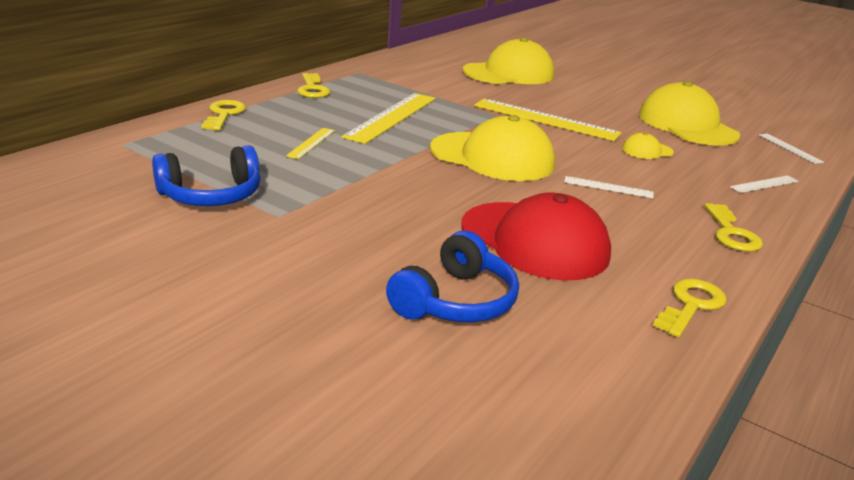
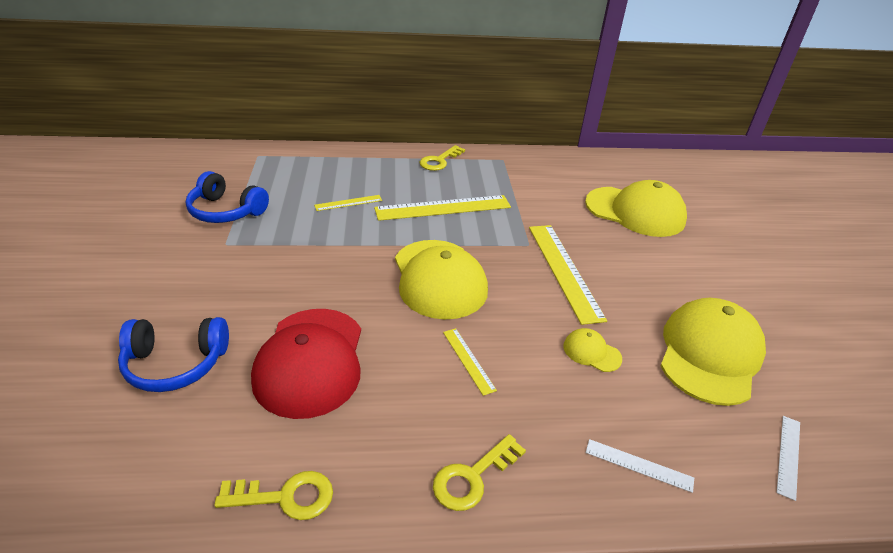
camera: 50 degrees right, 10 degrees up
(224, 114) = (346, 158): yellow key -> none
(608, 187) = (468, 360): white ruler -> yellow ruler

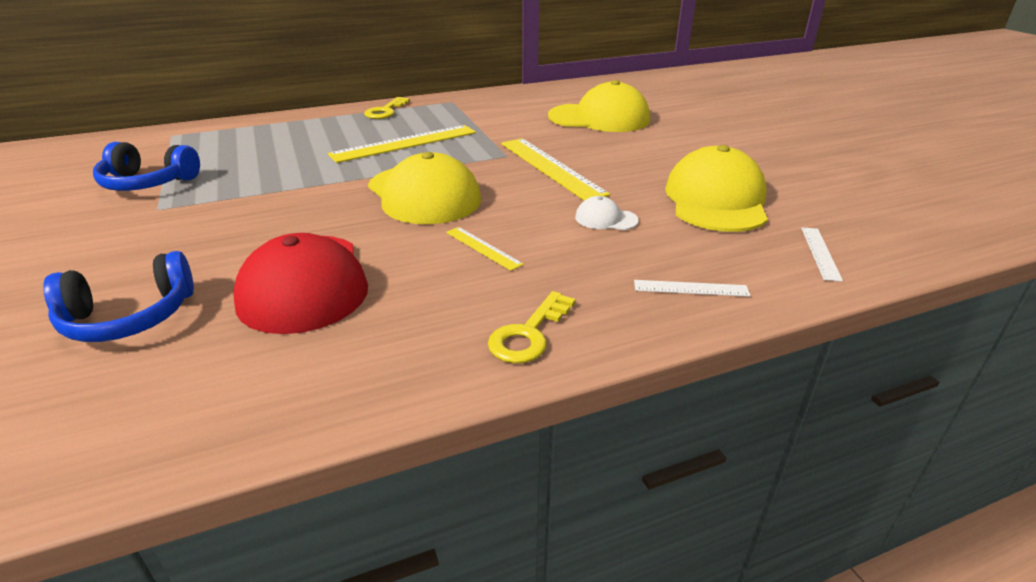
camera: 15 degrees left, 5 degrees down
(285, 497) = (319, 399): yellow key -> none
(348, 203) = (296, 155): yellow ruler -> none
(591, 352) = (606, 219): yellow cap -> white cap

